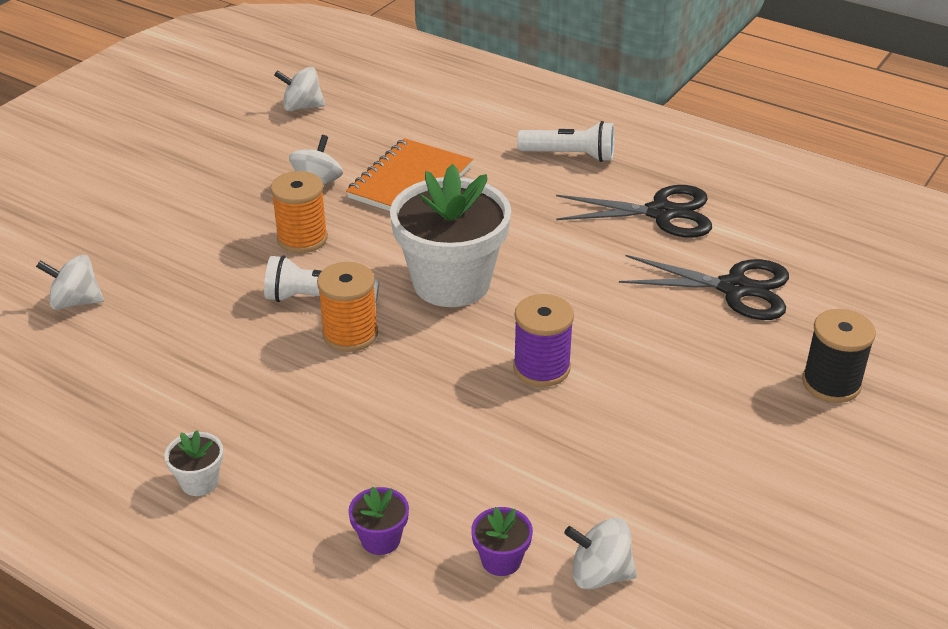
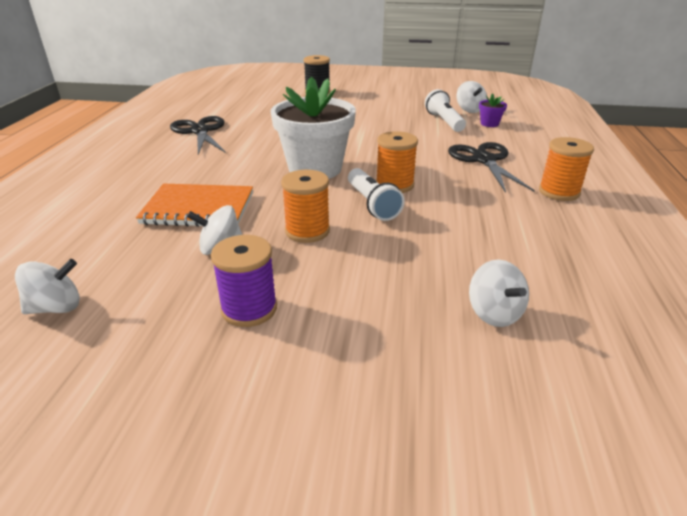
camera: 115 degrees left, 5 degrees down
(199, 482) = (559, 192): white flower pot -> orange spool
(302, 107) = (56, 307): white spinning top -> white spinning top turned 90 degrees counterclockwise
(380, 539) = (517, 144): purple flower pot -> none
(541, 368) = (366, 136): purple spool -> purple spool (249, 309)
(570, 155) = (136, 163): white flashlight -> white flashlight (444, 121)
(735, 288) = (263, 110): black scissors -> black scissors (484, 160)

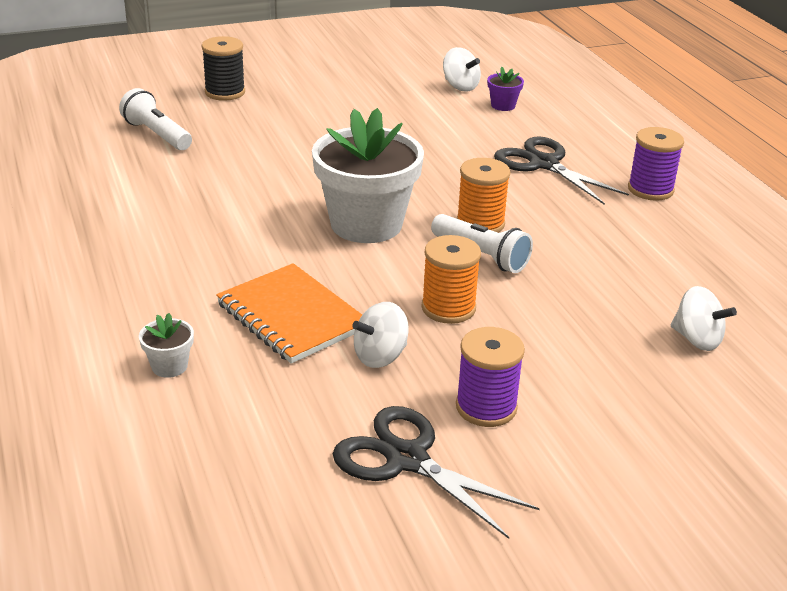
camera: 30 degrees left, 0 degrees up
(56, 307) = (289, 474): white spinning top -> none
(90, 217) = (169, 366): none -> white flower pot
(198, 209) = (291, 316): orange notebook -> orange notebook turned 75 degrees clockwise
(200, 131) = (138, 201): black scissors -> black scissors (407, 459)
(444, 121) = (447, 113): white flashlight -> white flashlight (156, 134)
(559, 192) = (650, 189): orange spool -> purple spool

